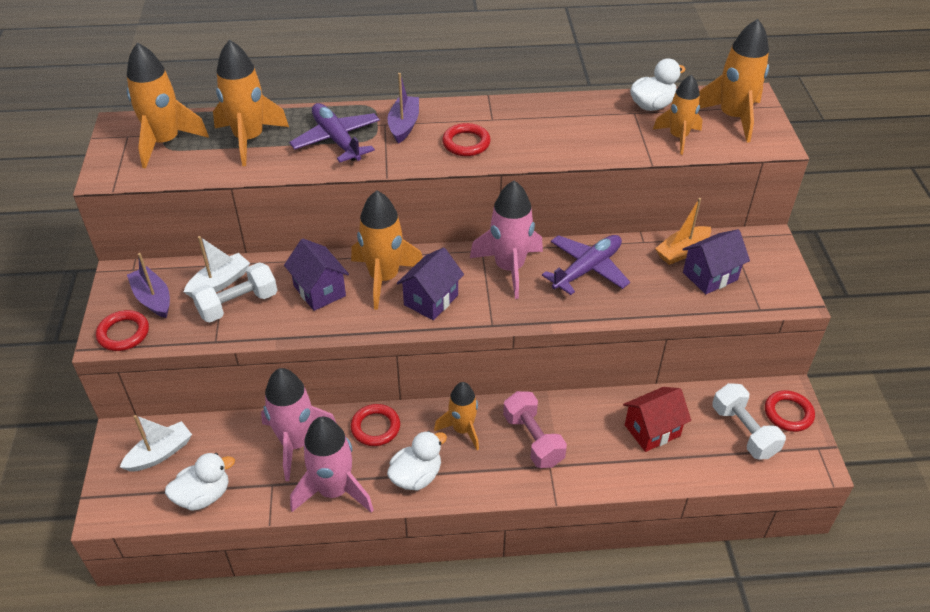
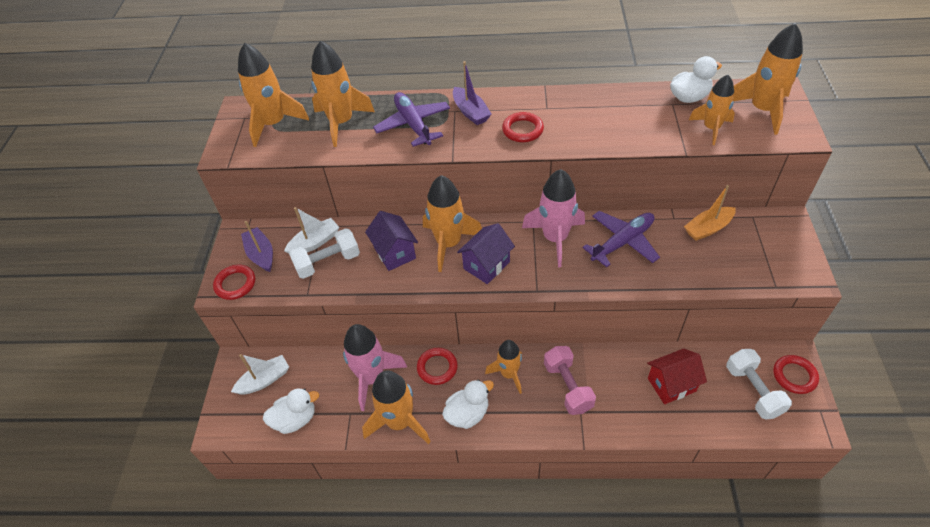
camera: 10 degrees right, 5 degrees up
(334, 490) = (399, 422): pink rocket -> orange rocket
(404, 125) = (470, 112): purple boat -> purple boat turned 135 degrees clockwise
(710, 276) = (732, 253): purple house -> none

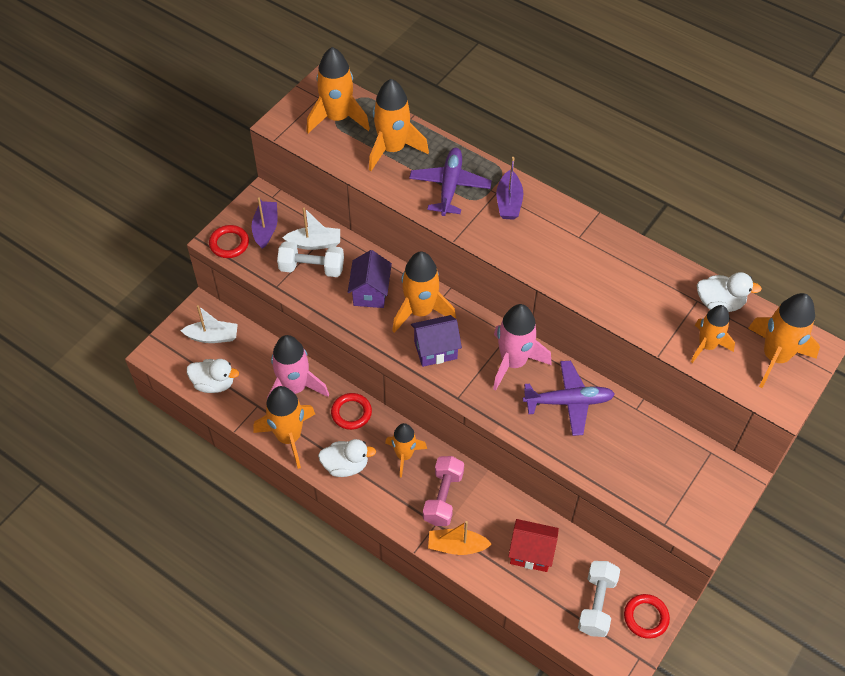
camera: 30 degrees right, 5 degrees up
(522, 130) = (537, 247): red ring -> none
(708, 228) = (657, 437): orange boat -> orange boat (457, 546)

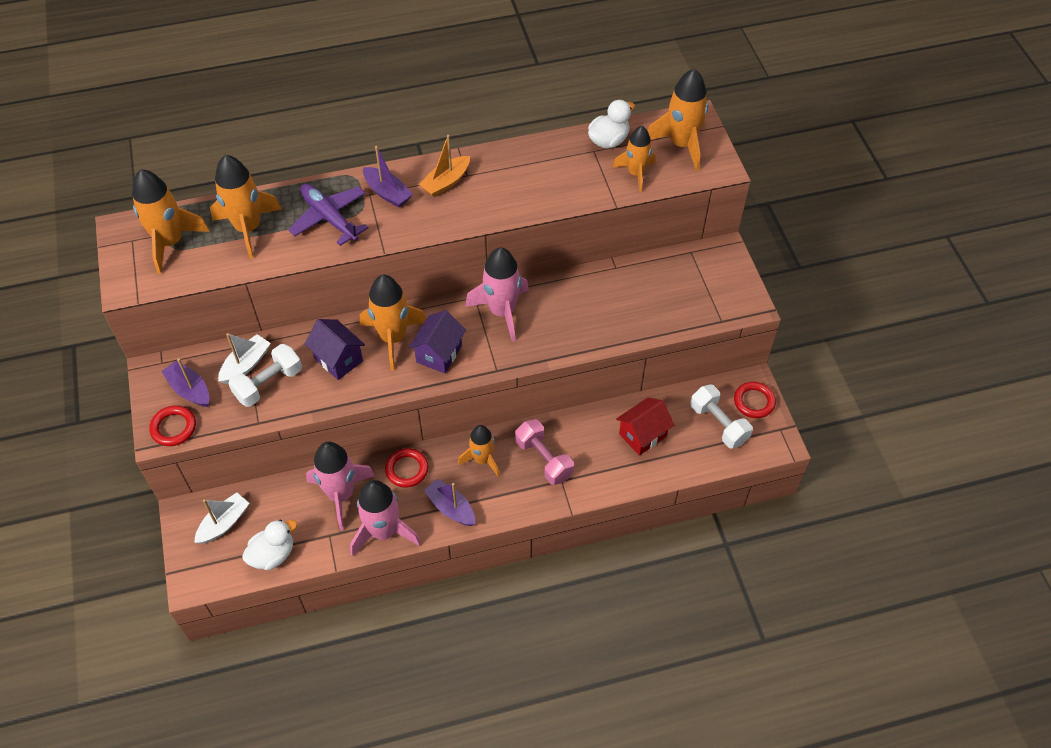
camera: 50 degrees left, 0 degrees up
(289, 437) = (383, 532): orange rocket -> pink rocket
(346, 465) = (451, 508): white duck -> purple boat
(457, 546) = (593, 480): orange boat -> orange boat (446, 182)
(569, 402) = (570, 303): purple plane -> none

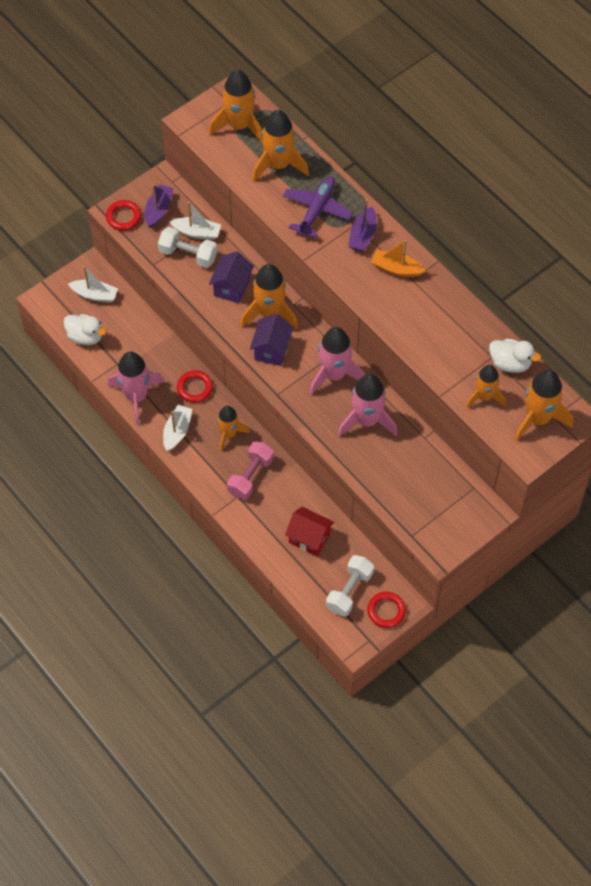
camera: 65 degrees right, 5 degrees up
(341, 494) = (153, 355): pink rocket -> pink rocket (367, 420)
(439, 354) = (271, 349): purple house -> purple house turned 75 degrees counterclockwise
(451, 508) = (177, 431): purple boat -> white boat

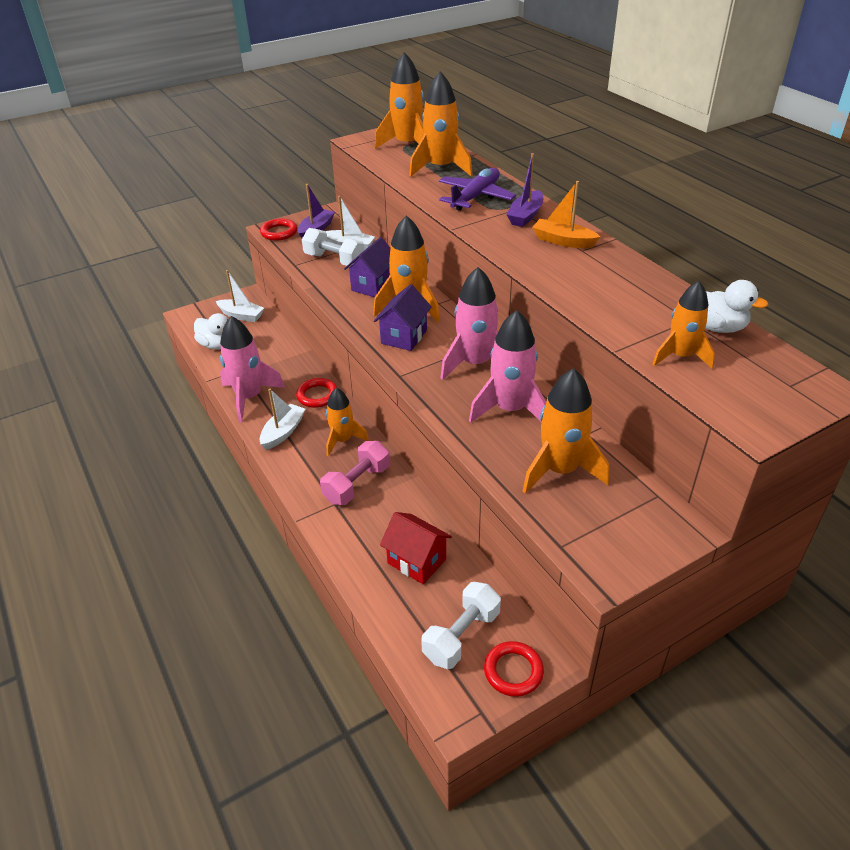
camera: 10 degrees right, 20 degrees down
(538, 419) = (765, 385): orange rocket -> orange rocket (560, 470)

